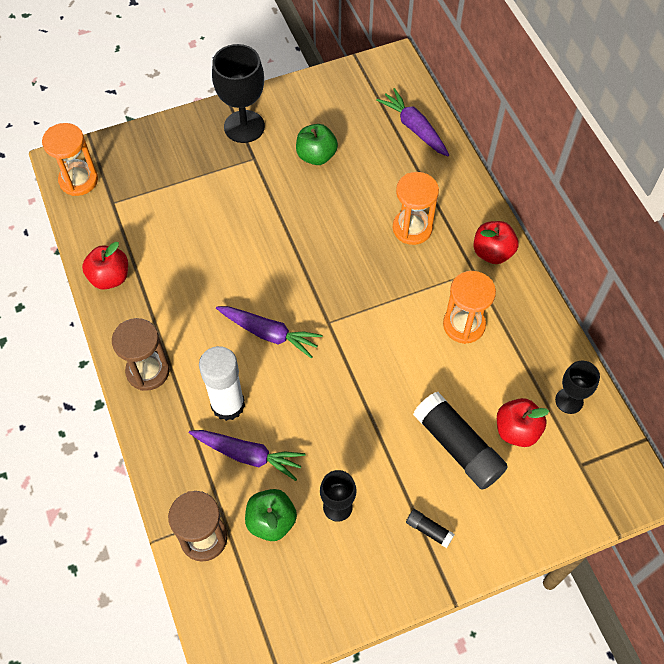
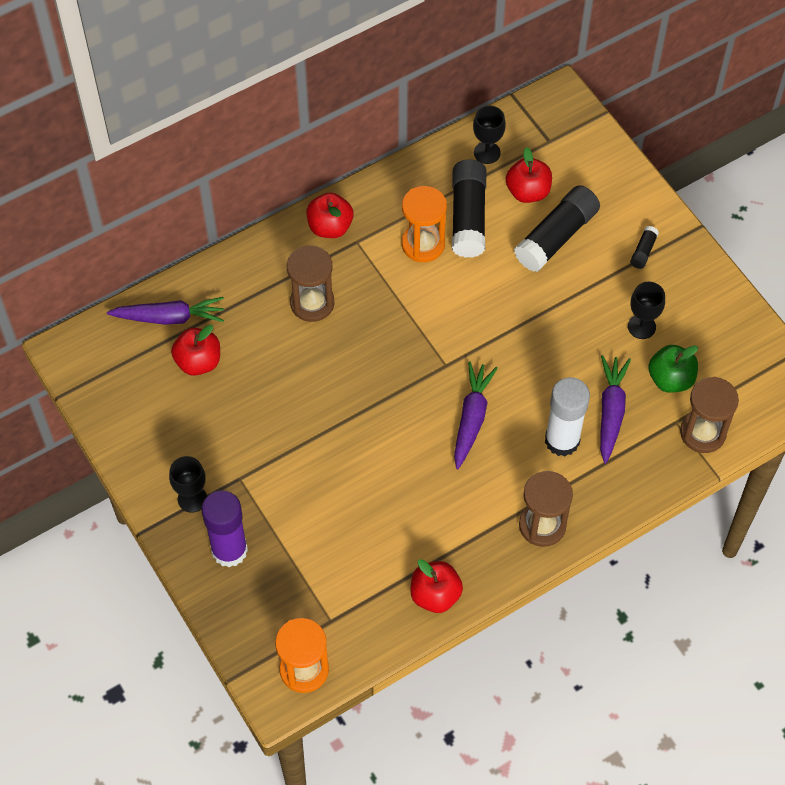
camera: 100 degrees left, 0 degrees up
(193, 145) = (229, 550): none -> purple glue stick
(244, 126) = (192, 499): black goblet -> black goblet, size x0.58
(316, 156) = (226, 412): green apple -> none
(368, 143) = (198, 362): none -> red apple
(412, 228) = (312, 303): orange hourglass -> brown hourglass
(414, 128) = (169, 317): purple carrot -> purple carrot turned 135 degrees counterclockwise
(491, 369) = (468, 217): none -> black glue stick

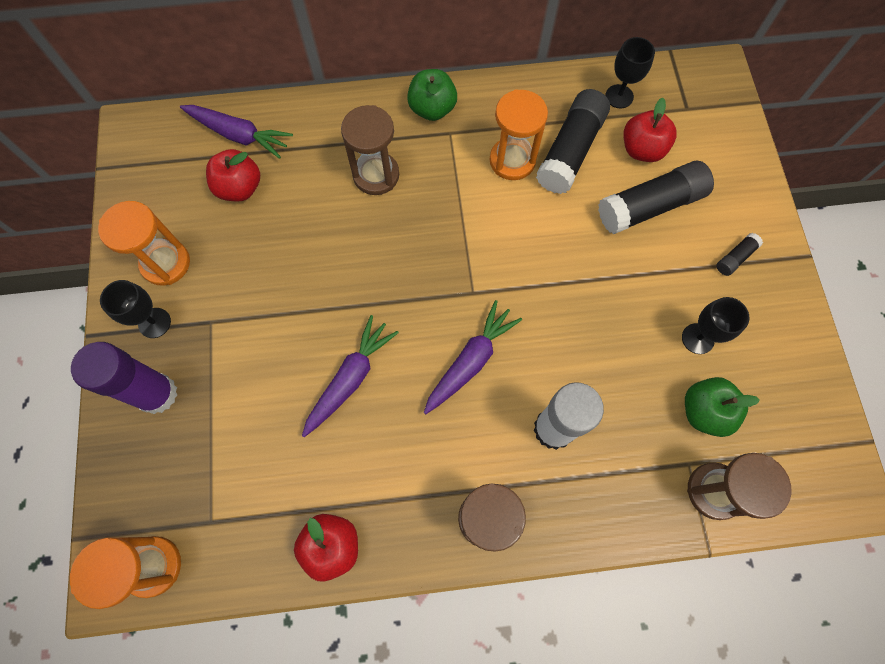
camera: 25 degrees right, 10 degrees up
(172, 449) = (166, 263): none -> orange hourglass
(330, 227) = (432, 109): red apple -> green apple
(611, 411) = (621, 419): purple carrot -> purple carrot (350, 379)

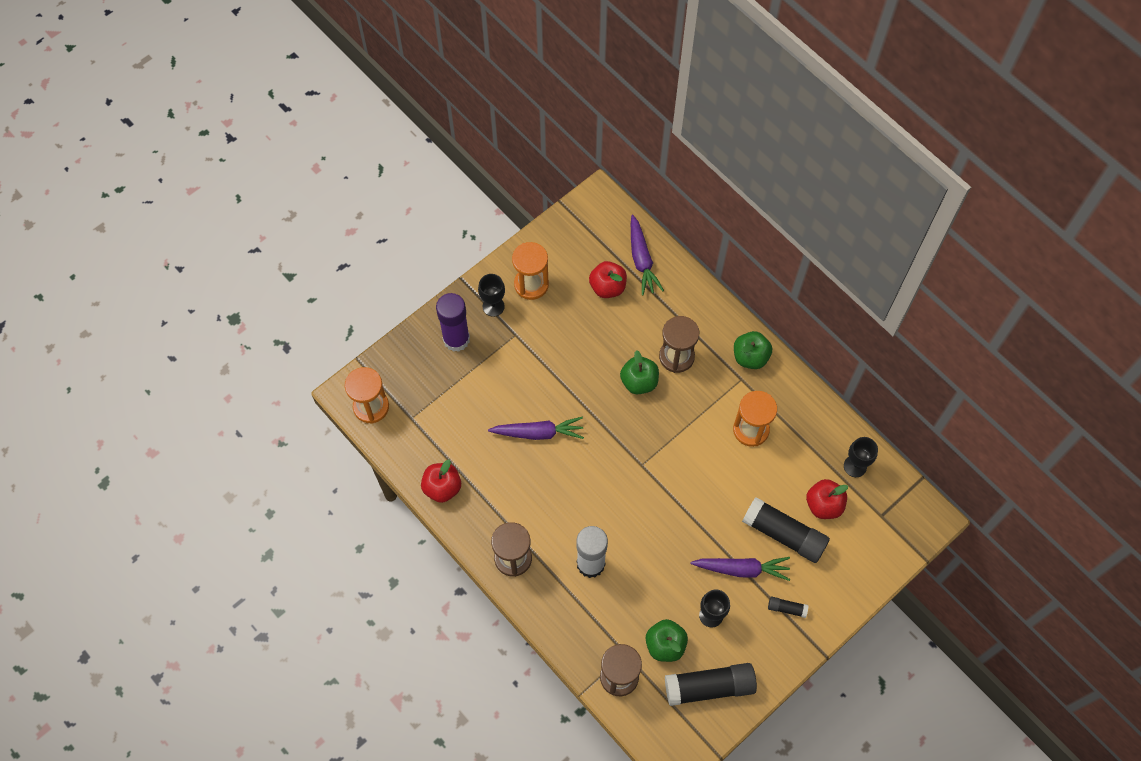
camera: 55 degrees right, 5 degrees down
(374, 230) = (639, 382): none -> green apple
(470, 361) = (597, 491): purple carrot -> purple carrot (742, 569)
(570, 151) = (786, 461): black glue stick -> black glue stick (709, 687)

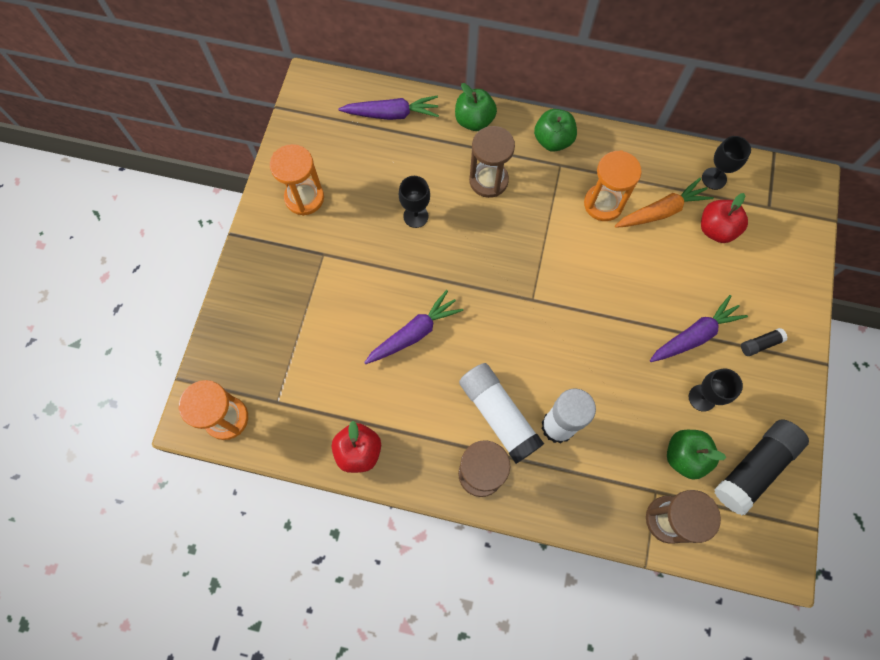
camera: 35 degrees left, 5 degrees up
(456, 339) = (268, 295): purple glue stick -> none
(493, 306) = (282, 241): black goblet -> black goblet (416, 216)
(555, 528) = (499, 415): none -> white glue stick
(607, 287) = (379, 157): red apple -> none
(639, 382) = (472, 224): green apple -> green apple (474, 121)
(641, 260) = (391, 114): purple carrot -> purple carrot turned 45 degrees counterclockwise
(784, 534) = (704, 278): black glue stick -> none
(792, 464) = (661, 211): none -> orange carrot

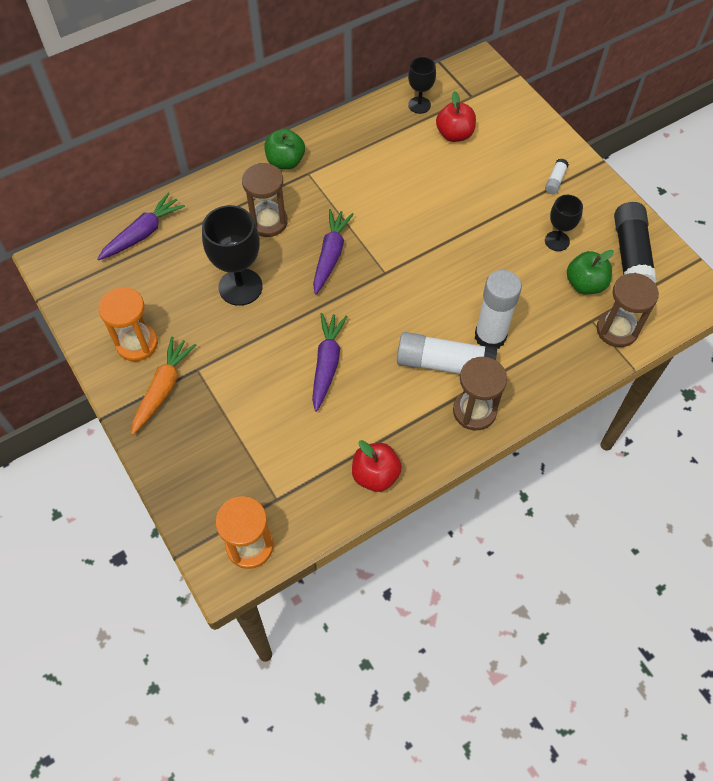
camera: 45 degrees left, 10 degrees down
(416, 216) = (240, 287): black goblet -> black goblet, size x1.72
(474, 121) = (213, 191): green apple -> none
(603, 204) = (365, 175): orange hourglass -> none
(661, 211) = (408, 150): orange carrot -> orange carrot (163, 389)
(694, 335) = (511, 208): purple carrot -> purple carrot (330, 255)
(760, 344) = (555, 181): black glue stick -> white glue stick

